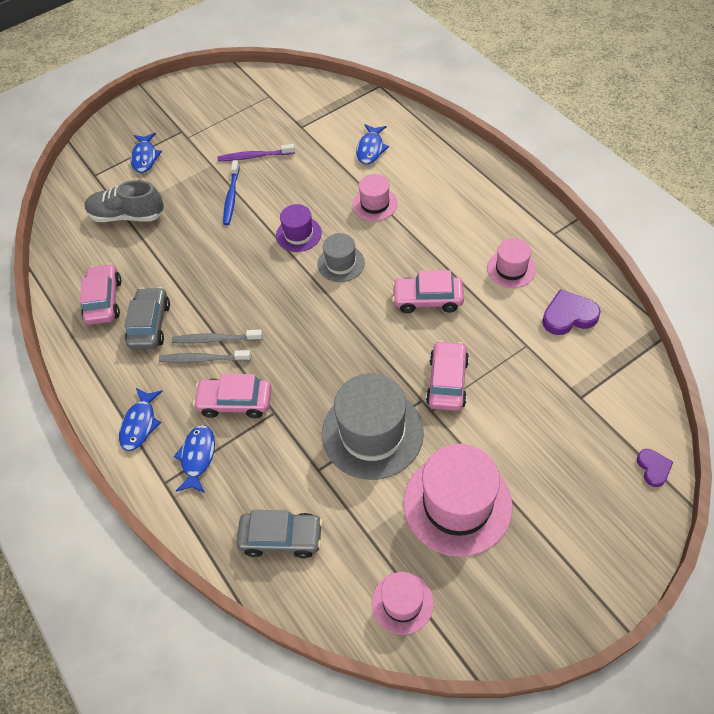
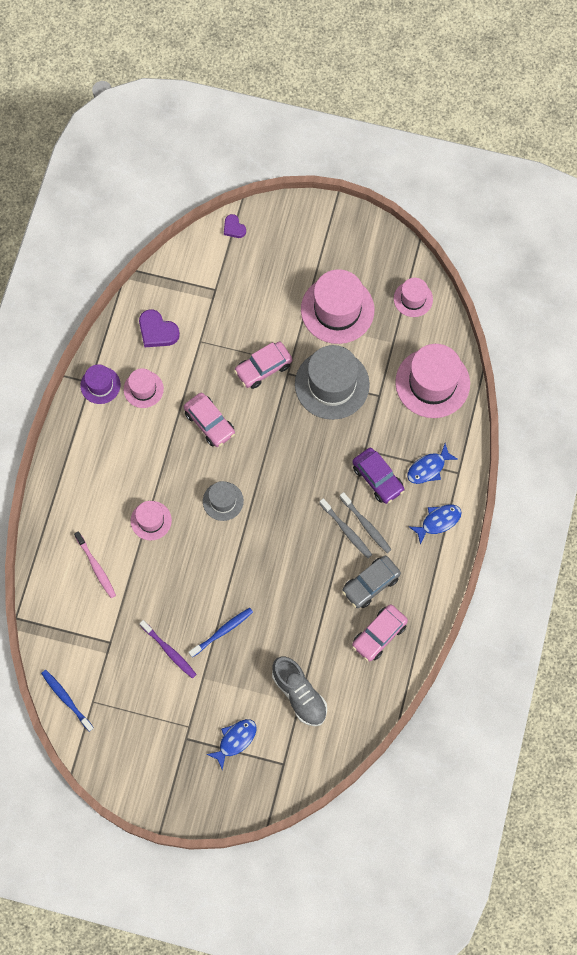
camera: 135 degrees left, 15 degrees up
(235, 402) = (377, 478): pink car -> purple car
(281, 538) = (432, 383): grey car -> pink hat
(287, 83) = (66, 699): none -> blue toothbrush
(298, 234) = (219, 551): purple hat -> purple hat (100, 385)
(370, 149) = (96, 567): blue fish -> pink toothbrush
(653, 468) = (234, 228): purple heart -> purple heart turned 75 degrees counterclockwise

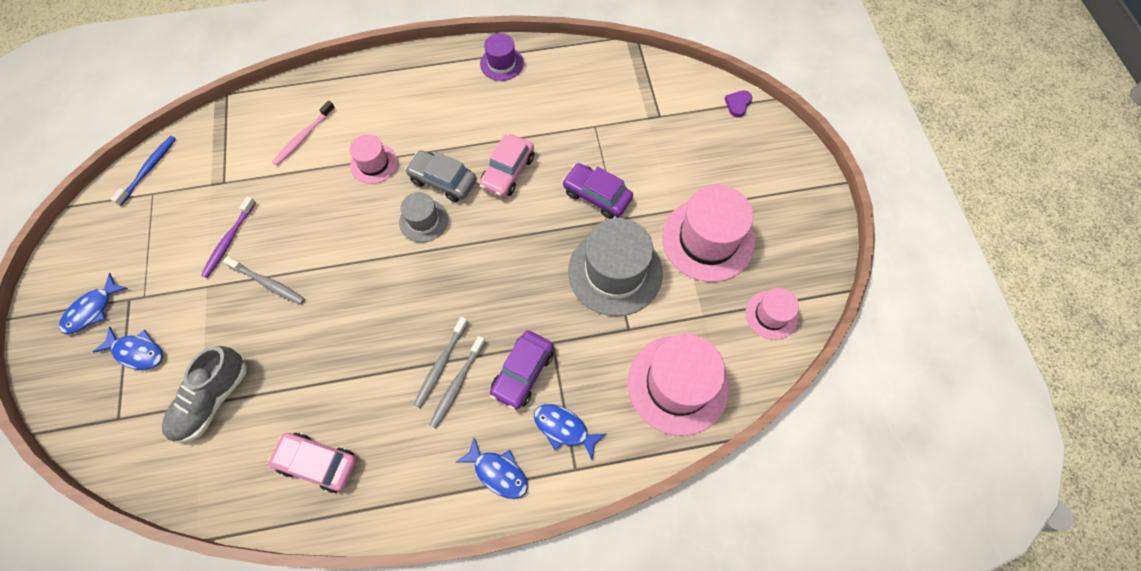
camera: 65 degrees right, 5 degrees down
(143, 389) = (516, 99): pink hat -> none
(157, 331) = (585, 86): purple heart -> none
(182, 767) = (92, 310): none -> blue fish
(222, 631) = (268, 283): blue toothbrush -> grey toothbrush
(263, 368) = (597, 195): pink car -> purple car
(370, 584) = (382, 423): grey car -> grey car (443, 181)

